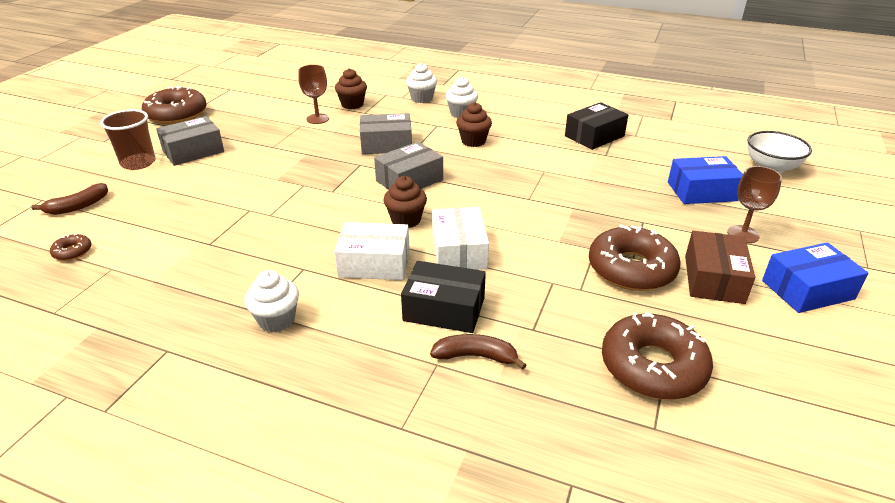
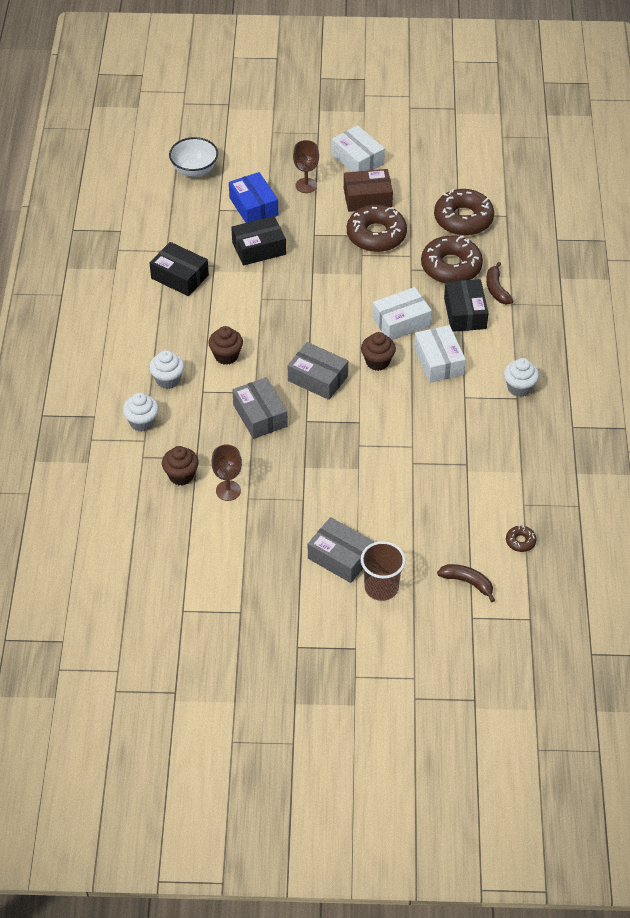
camera: 110 degrees left, 15 degrees up
(176, 114) = (270, 622): brown donut -> brown donut (451, 266)
(626, 182) = (259, 248): none -> black box
(807, 290) = (357, 159): blue box -> white box

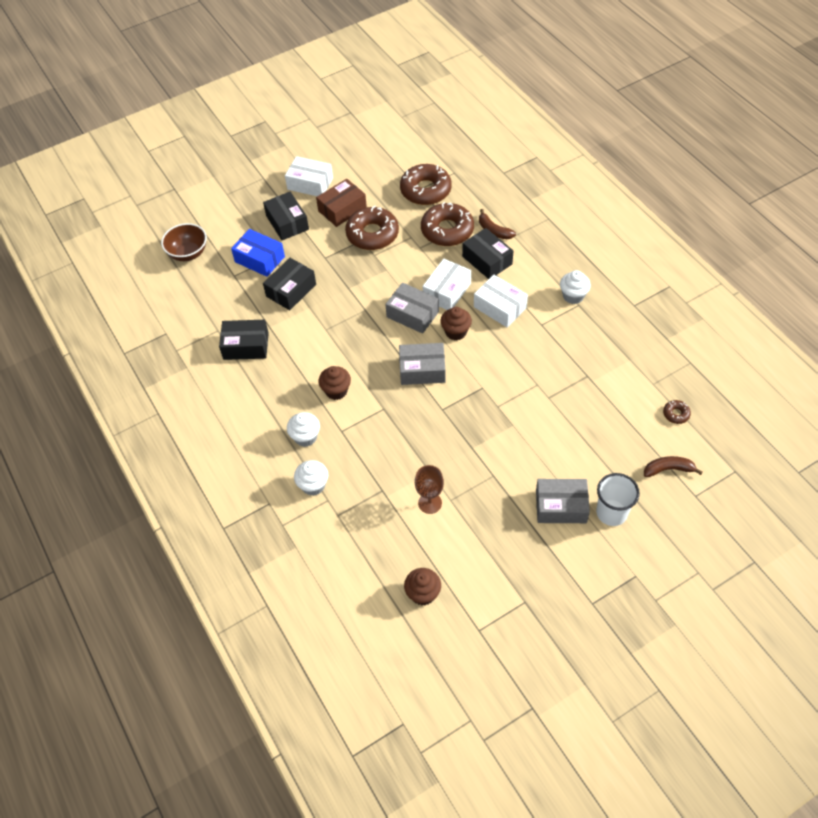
camera: 30 degrees left, 5 degrees up
(181, 475) = (382, 512): brown cupcake -> brown cupcake (423, 594)
(194, 170) = (188, 253): white bowl -> brown bowl
(260, 415) = (403, 425): grey box -> grey box (412, 314)
(306, 185) = (287, 222): brown goblet -> black box
(381, 587) = (611, 512): brown cup -> white cup

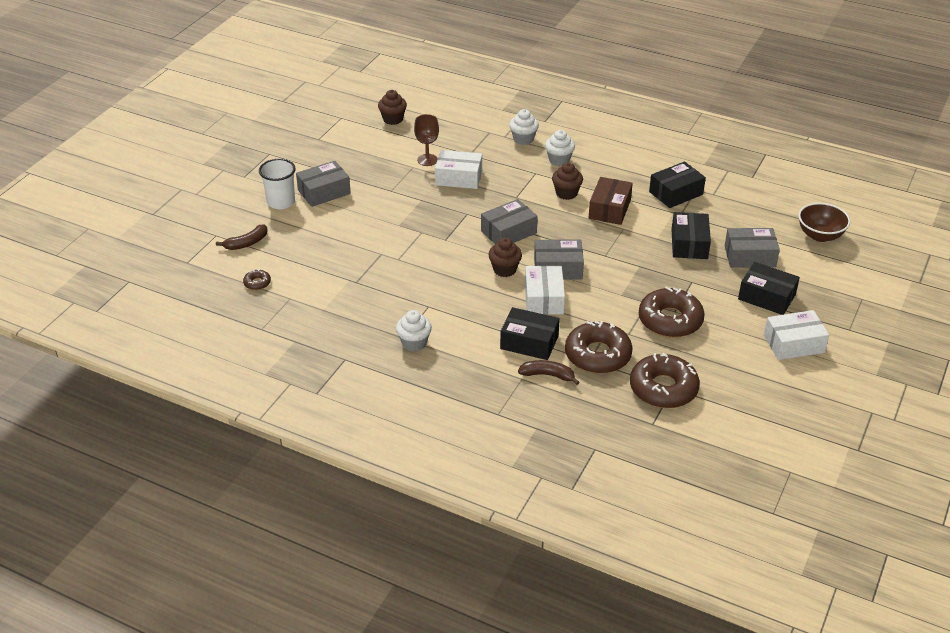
camera: 145 degrees right, 15 degrees down
(259, 259) = (750, 256): blue box -> grey box
(342, 209) = (728, 332): brown box -> brown box (609, 209)
(500, 307) = (480, 305): white box -> white box (458, 178)

